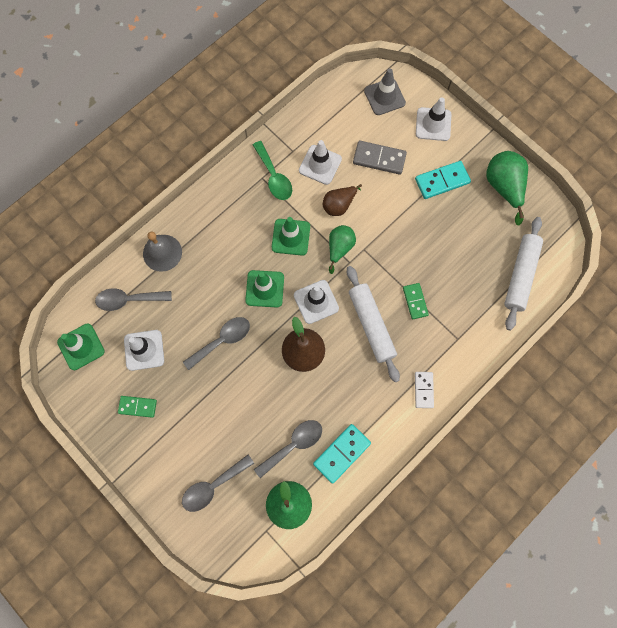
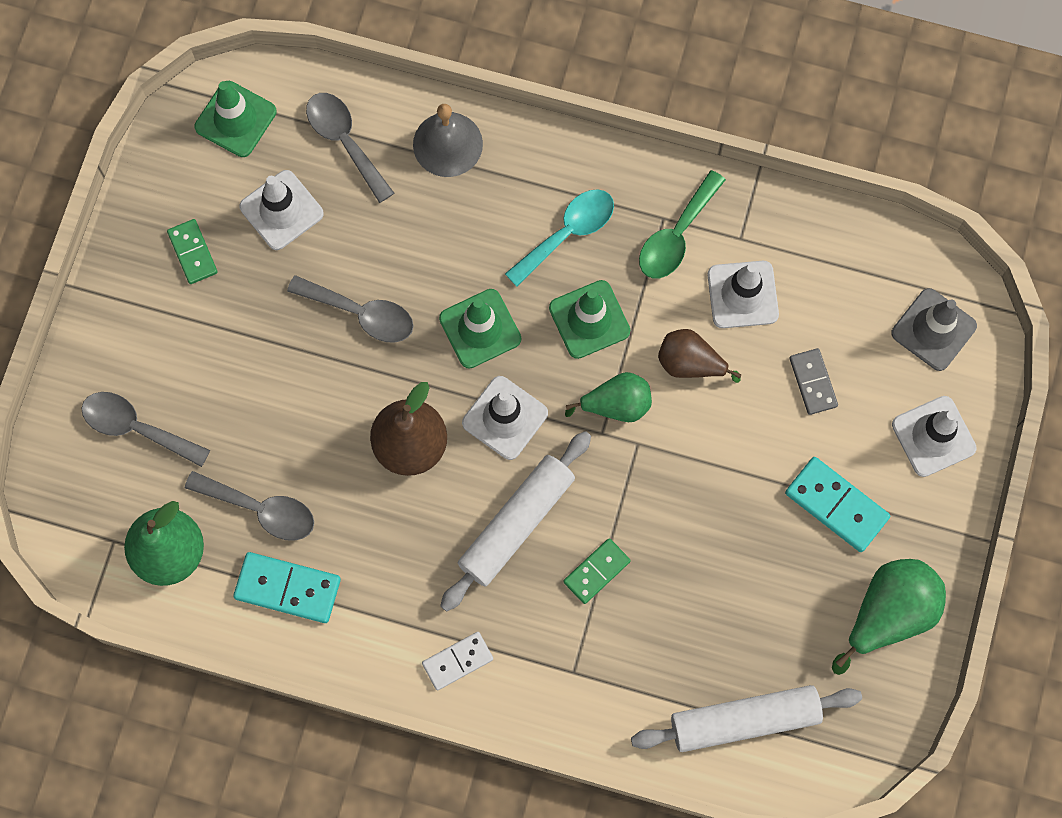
camera: 60 degrees right, 0 degrees up
(242, 223) = (568, 233): none -> turquoise spoon
(379, 159) = (813, 382): grey domino -> grey domino, size x0.66

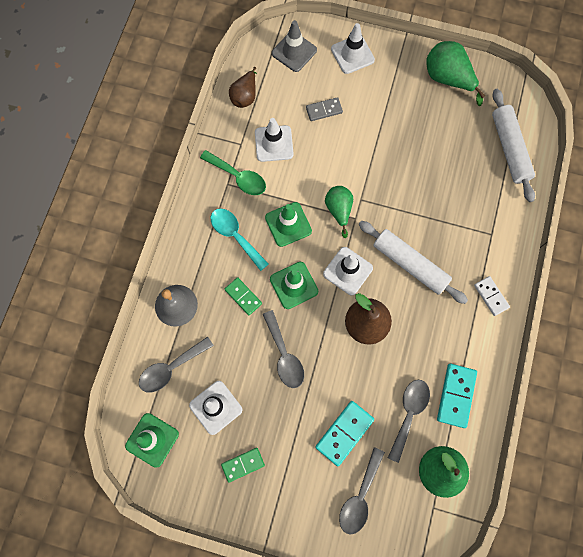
camera: 90 degrees left, 0 degrees up
(361, 314) = (284, 355): grey spoon -> grey spoon turned 135 degrees clockwise
(596, 571) = (435, 221): green domino -> green domino (243, 296)
(690, 363) = (314, 171): brown pear -> brown pear (245, 96)
(836, 505) = (391, 101): turquoise domino -> turquoise domino (344, 433)

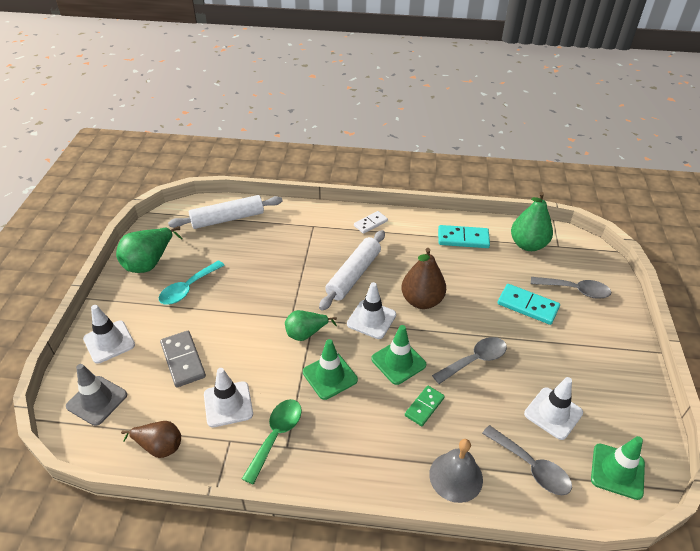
camera: 100 degrees left, 30 degrees down
(235, 236) = (353, 426): turquoise spoon -> turquoise spoon (188, 288)
(243, 464) = (596, 380): green domino -> none
(324, 110) = (183, 360): grey domino -> grey domino, size x1.52
(409, 413) = (490, 265): grey spoon -> none

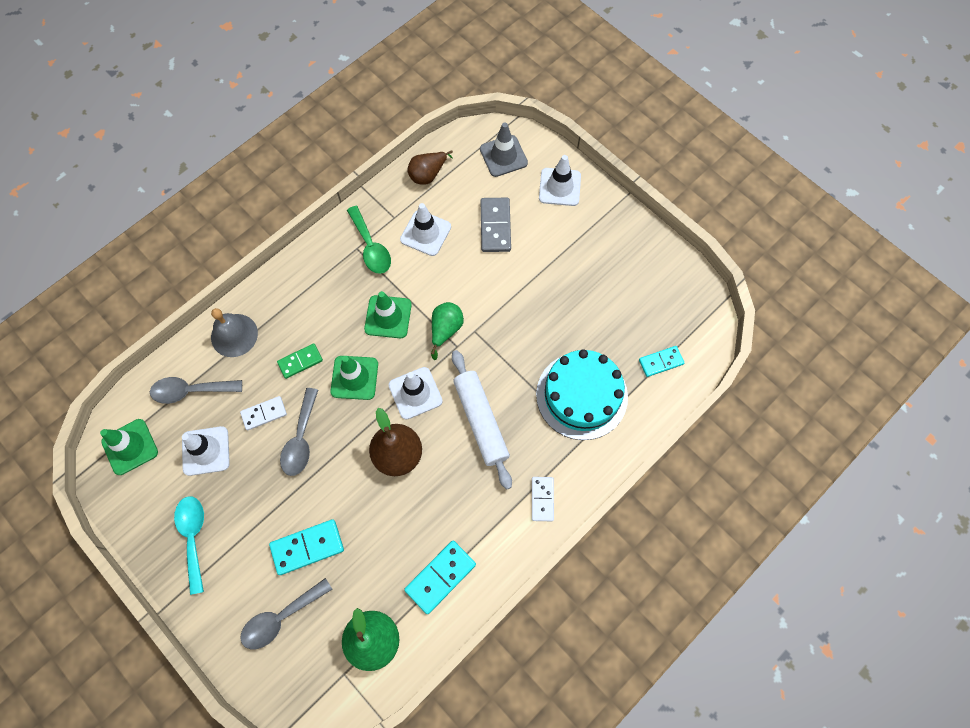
camera: 130 degrees right, 25 degrees up
(150, 262) = (641, 259): green pear -> none
(183, 360) = (495, 226): grey domino -> grey domino turned 75 degrees clockwise
(188, 288) = (579, 272): turquoise spoon -> turquoise spoon (193, 537)
(227, 219) = (660, 362): white rolling pin -> turquoise domino
(286, 240) = (581, 395): none -> turquoise cake
(424, 406) = (300, 362): green domino -> green domino turned 75 degrees clockwise
(486, 398) = (264, 414): none -> white domino

